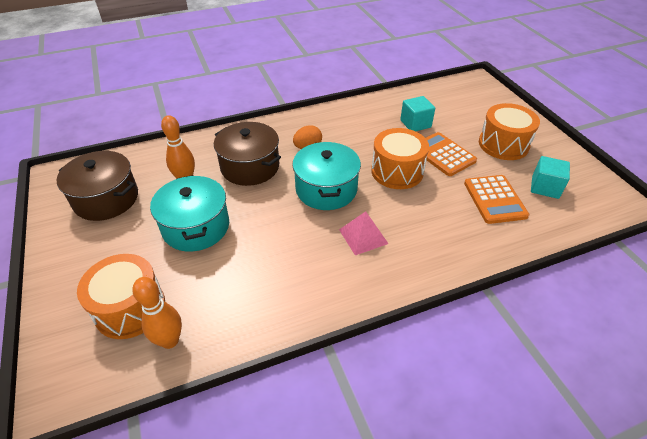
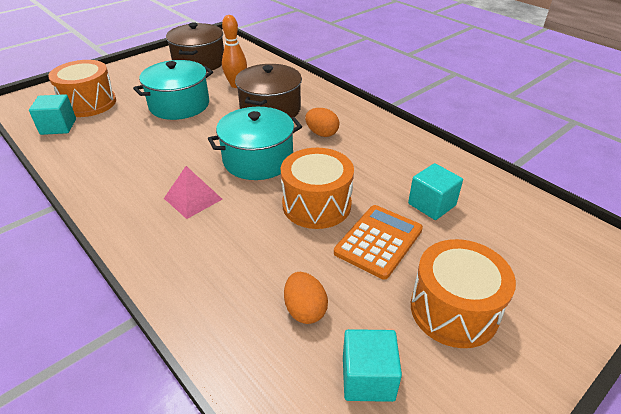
camera: 70 degrees right, 5 degrees down
(170, 340) = (58, 127): orange bowling pin -> turquoise cube
(495, 199) = (305, 310): orange calculator -> orange egg

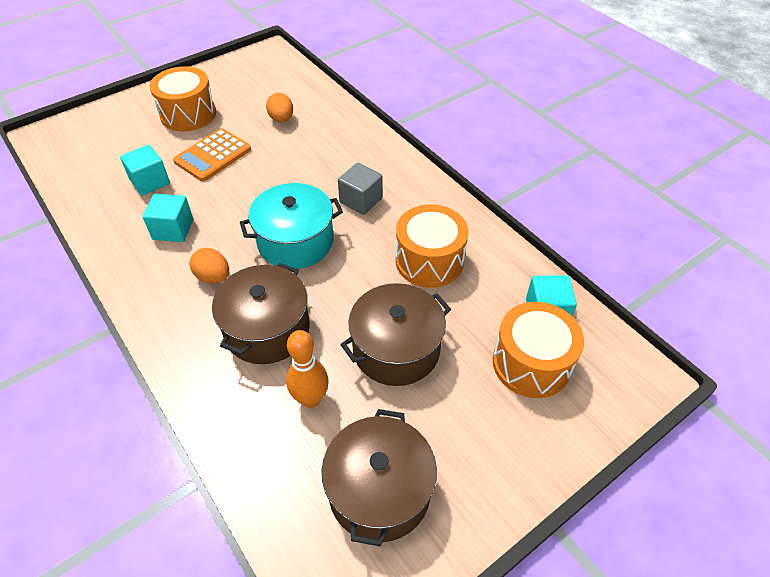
camera: 175 degrees left, 10 degrees up
(179, 105) = (396, 349): turquoise pot -> brown pot
(193, 198) = (361, 200): pink pyramid -> grey cube
(316, 204) = (250, 188): orange drum -> orange drum (429, 261)
(368, 378) = (256, 90): turquoise cube -> turquoise cube (173, 229)

